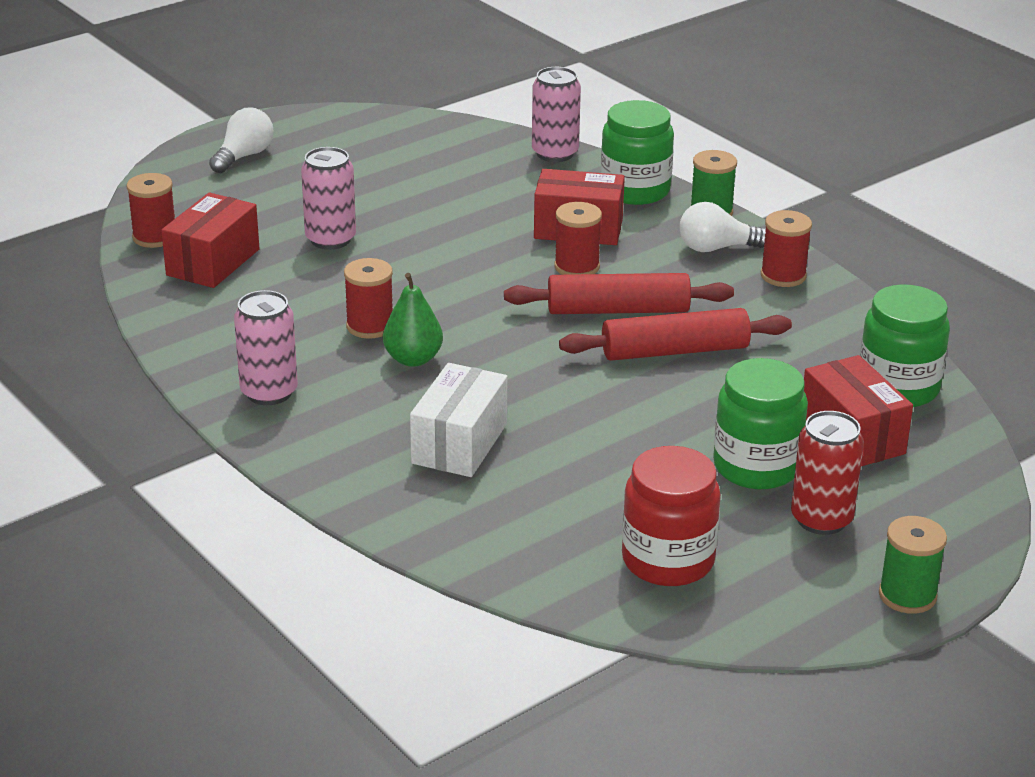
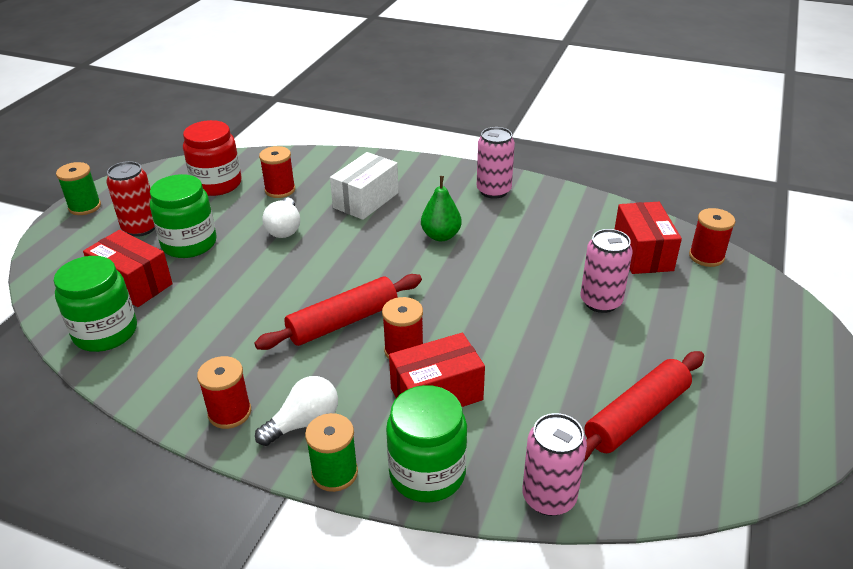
camera: 150 degrees right, 5 degrees up
(244, 156) = (782, 357): white light bulb -> white light bulb (284, 228)
(370, 326) = (490, 247): red spool -> red spool (280, 190)
(459, 443) = (366, 200): white box -> white box turned 45 degrees clockwise
(675, 351) = (281, 303): red rolling pin -> red rolling pin (636, 416)

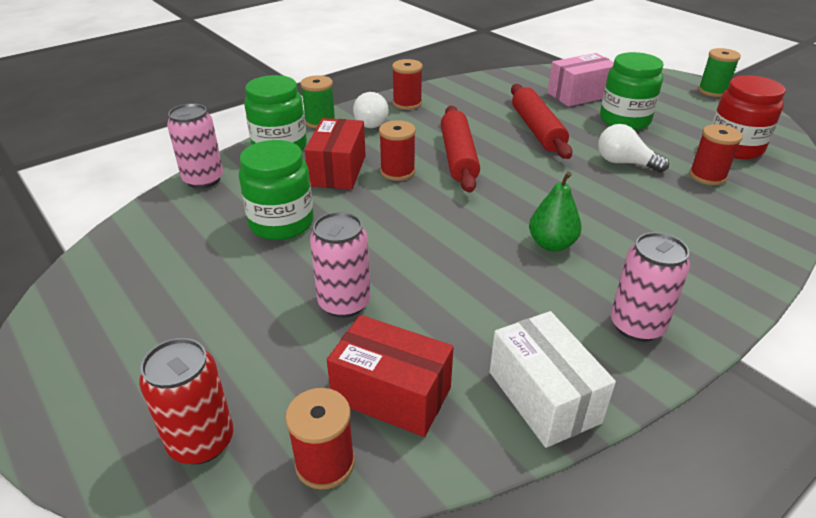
camera: 120 degrees right, 0 degrees up
(105, 332) = (526, 81): green jar -> green jar (281, 223)
(133, 284) = (579, 95): red box -> pink box
(141, 228) = (663, 106): red can -> red can (201, 441)
(366, 200) = (659, 219): white box -> white box (543, 397)
(636, 416) = (202, 247): red rolling pin -> red rolling pin (537, 130)

